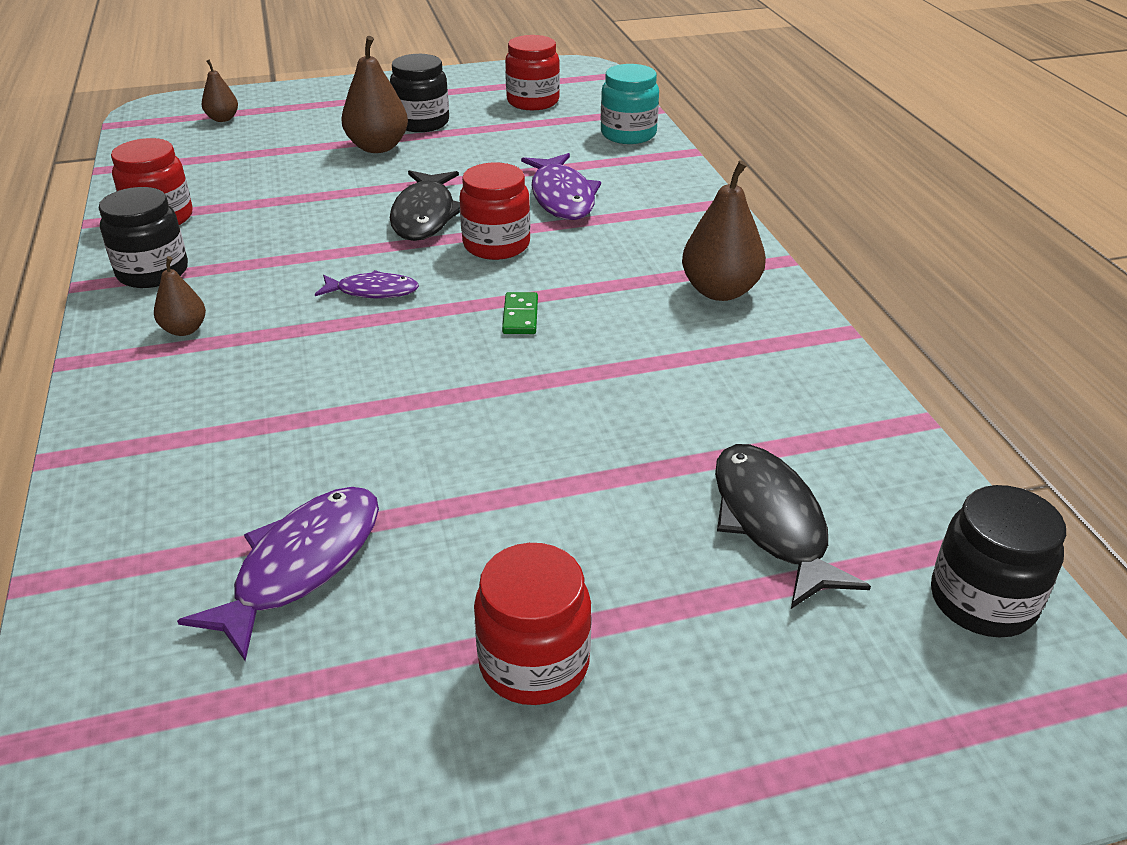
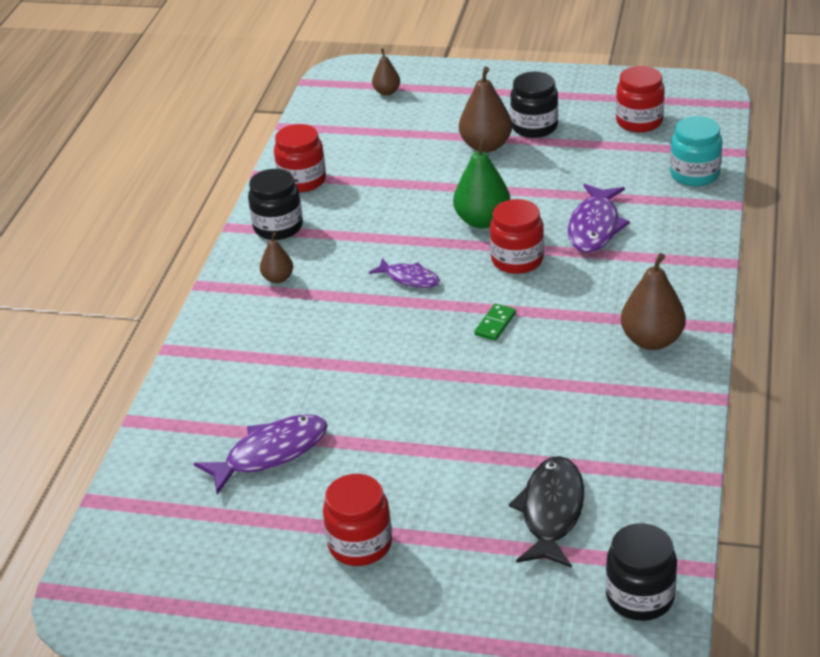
camera: 30 degrees right, 0 degrees up
(425, 215) = (482, 221): black fish -> green pear

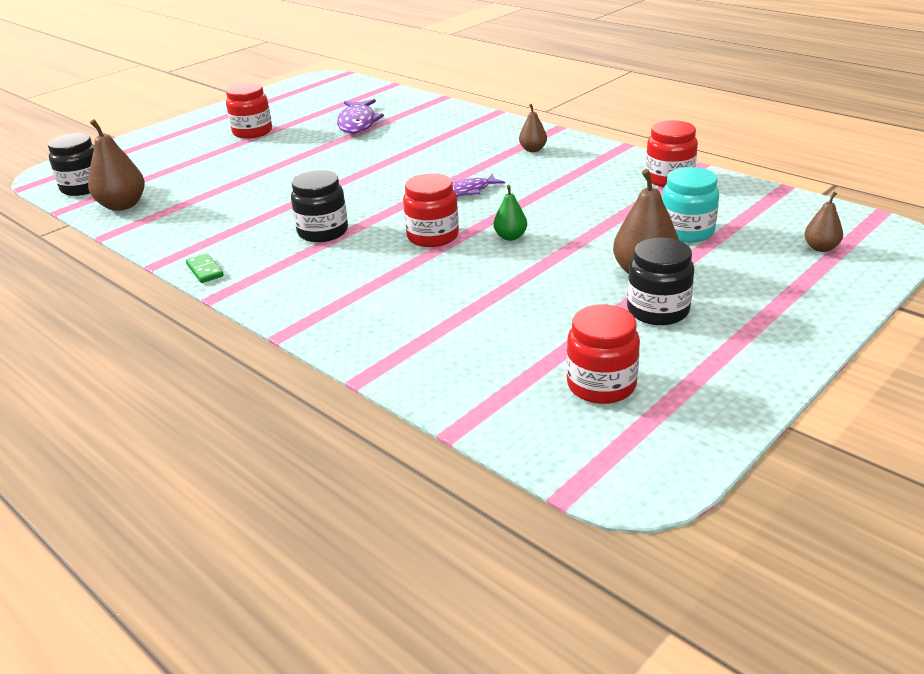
camera: 120 degrees right, 5 degrees down
(278, 227) = (604, 160): black jar -> black jar (323, 232)
(482, 221) = (510, 237): green pear -> green pear, size x0.57
(495, 324) = (368, 208): green domino -> green domino (205, 270)
(551, 512) = (179, 181): black fish -> none
(595, 227) = (430, 285): purple fish -> none
(652, 340) = (252, 260): brown pear -> brown pear (122, 205)
(694, 174) = (445, 377): turquoise jar -> turquoise jar (686, 232)

